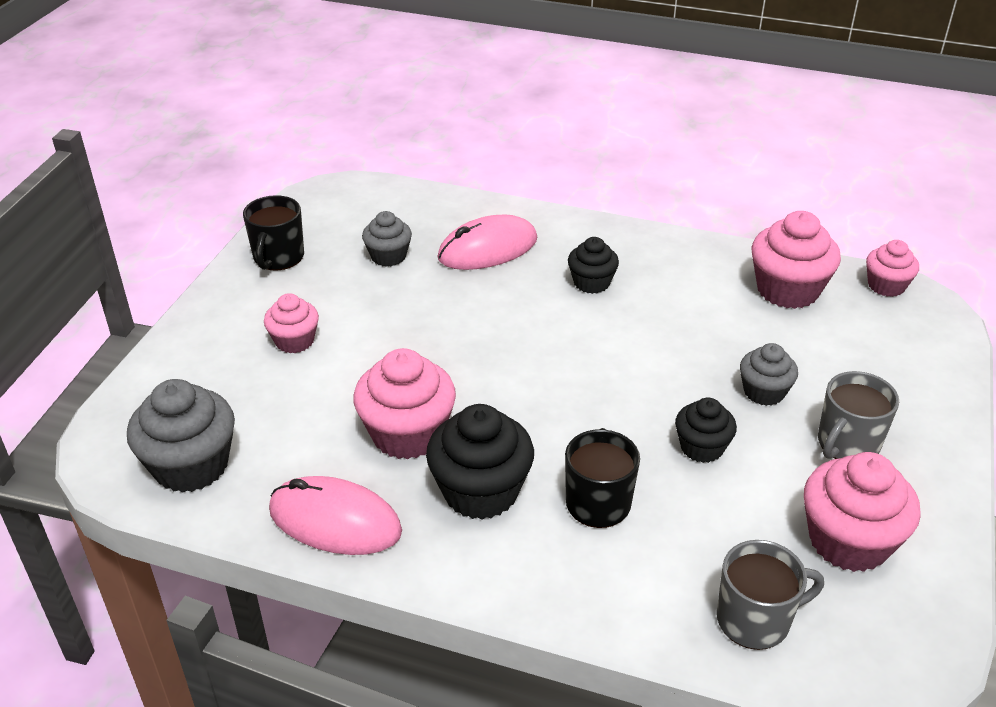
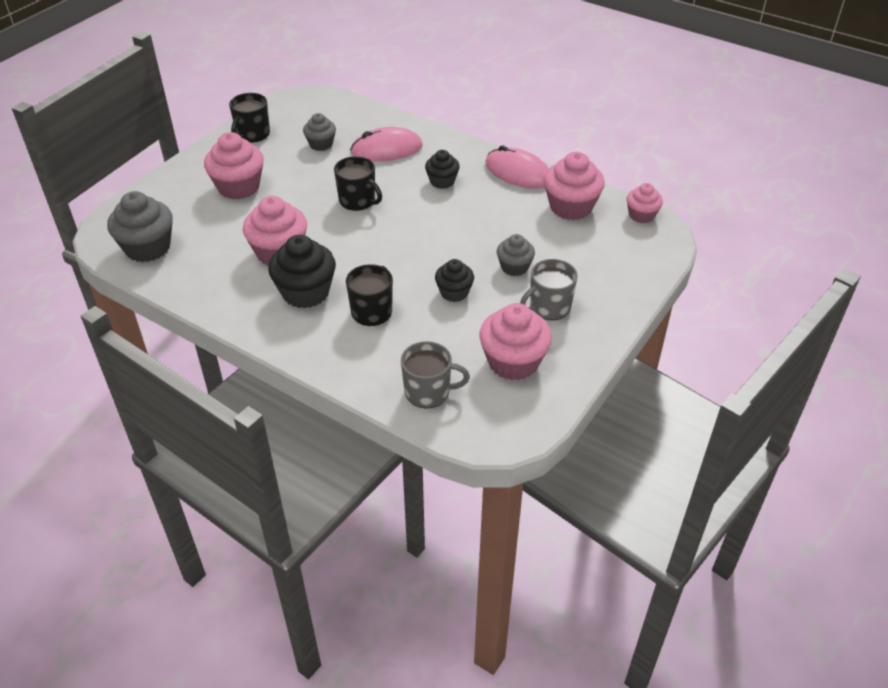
camera: 15 degrees right, 5 degrees up
(294, 341) = (238, 187): pink cupcake -> pink cupcake, size x1.68
(335, 521) = (214, 292): pink mouse -> pink mouse (518, 172)
(486, 331) = (358, 200): none -> black mug

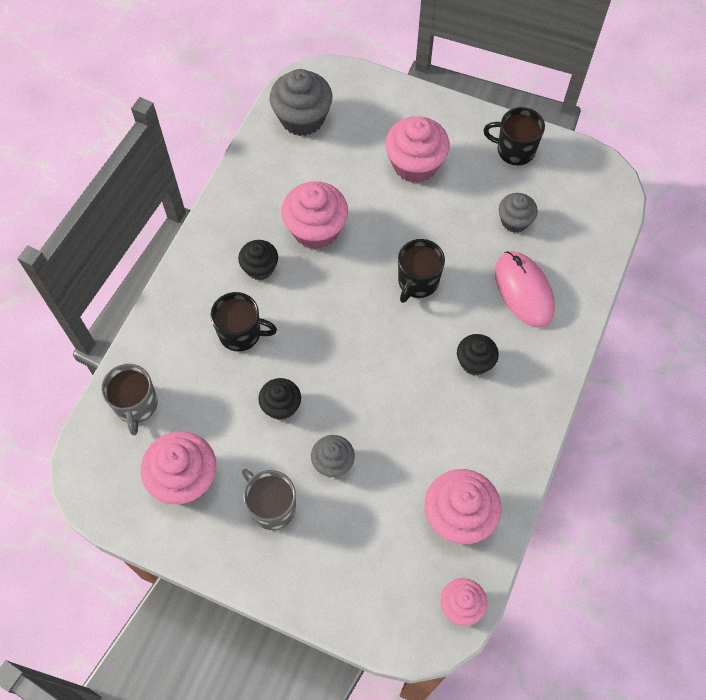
camera: 80 degrees right, 20 degrees up
(305, 292) = (260, 268): black cupcake -> black cupcake, size x0.59
(518, 172) = (515, 446): pink mouse -> none

